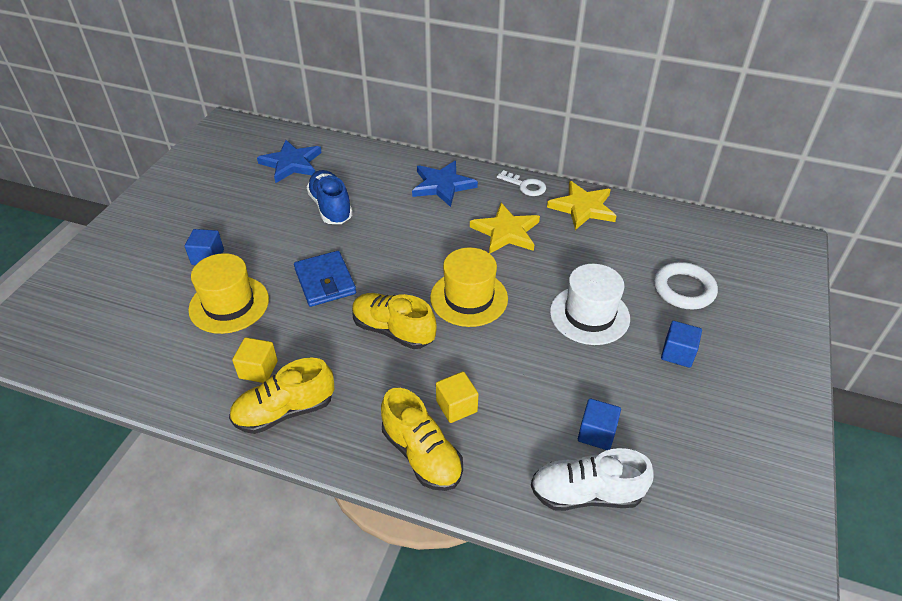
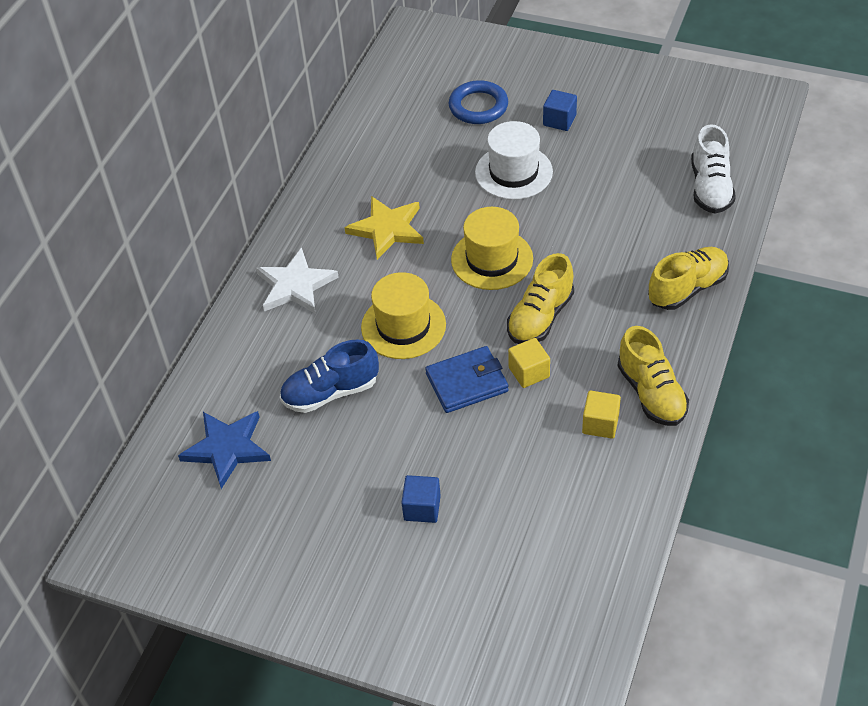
camera: 85 degrees left, 5 degrees up
(229, 304) = (505, 468): yellow hat -> yellow hat (403, 326)
(442, 185) = (295, 285): blue star -> white star
(456, 406) = (632, 266): yellow cube -> yellow cube (529, 372)
(525, 186) = (304, 211): white key -> none
(582, 208) = (349, 166): yellow star -> none
(596, 433) = (651, 178): blue cube -> none
(684, 289) = (478, 106): white ring -> blue ring

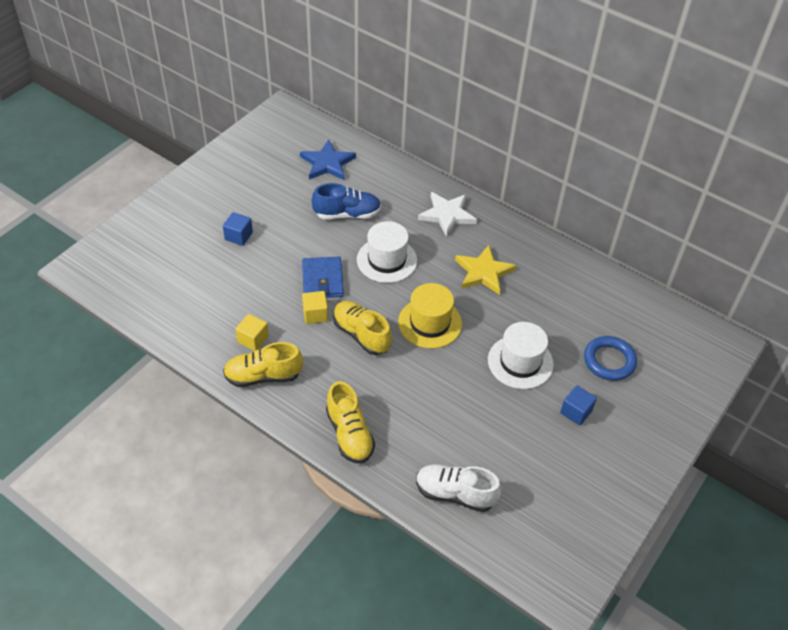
camera: 100 degrees right, 0 degrees up
(330, 392) = (347, 214): blue shoe -> blue shoe turned 90 degrees clockwise
(403, 326) = (387, 260): yellow hat -> white hat

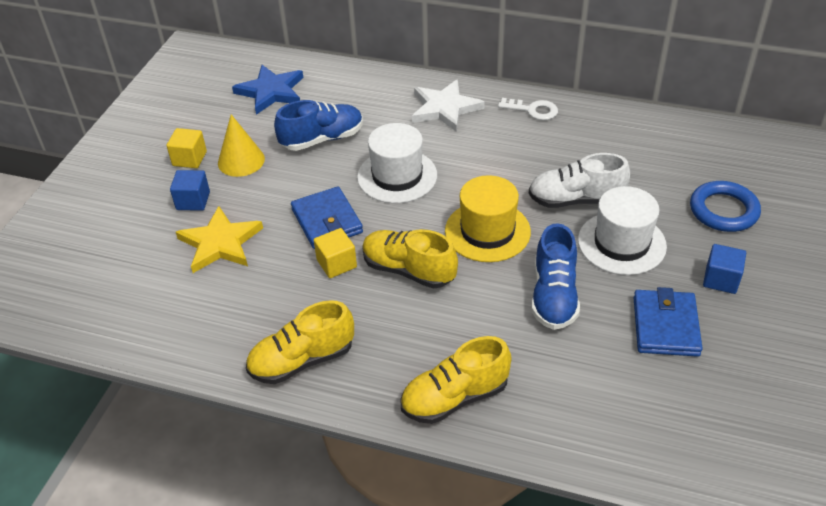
camera: 15 degrees left, 5 degrees down
(253, 339) = (267, 318): yellow cube -> yellow cube (189, 159)
(283, 214) = (241, 161): none -> yellow cone
(349, 434) = (454, 398): yellow shoe -> yellow shoe turned 105 degrees clockwise
(451, 385) = (554, 296): none -> blue shoe
(455, 494) = (632, 428): white shoe -> white shoe (575, 200)
(483, 272) = (521, 157): yellow star -> yellow star (220, 243)
(512, 236) = (533, 110): none -> white key
(517, 432) = (665, 326): none -> blue wallet

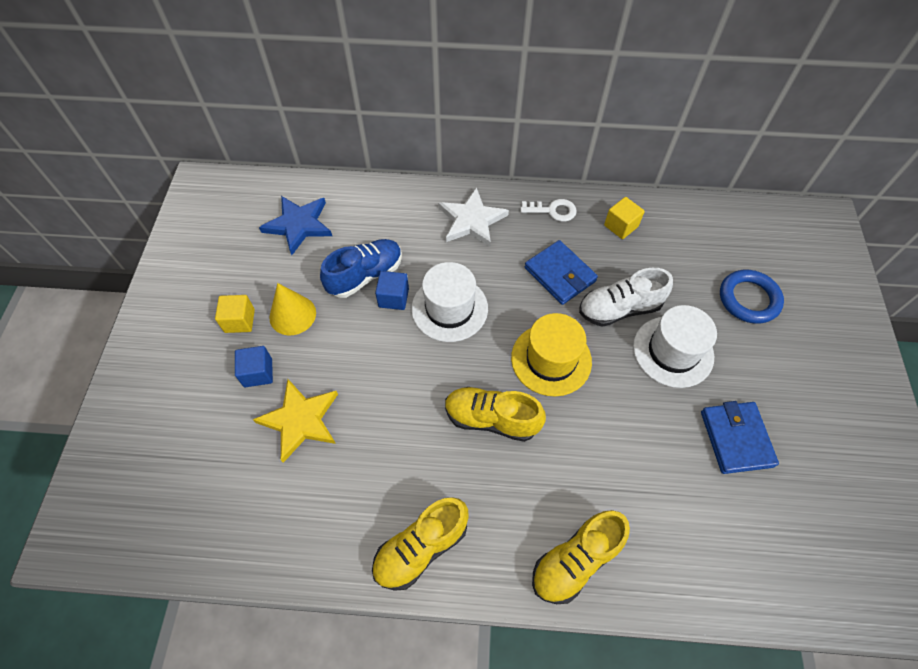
camera: 15 degrees left, 15 degrees up
(327, 221) = (398, 374): blue wallet -> blue wallet (560, 274)
(336, 263) = (421, 424): yellow cube -> yellow cube (621, 226)
(554, 296) = (631, 423): blue shoe -> none
(721, 279) = (767, 377): blue cube -> blue cube (393, 298)

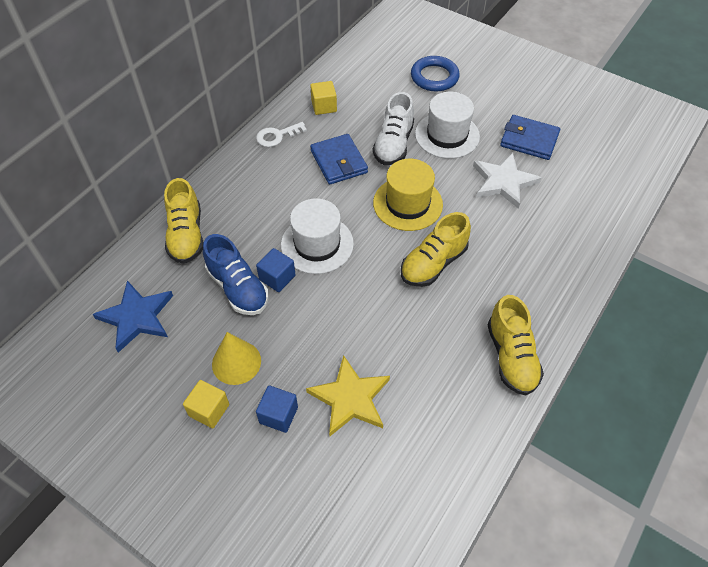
camera: 60 degrees left, 5 degrees down
(365, 275) = (238, 288): blue shoe -> blue shoe turned 150 degrees clockwise
(471, 220) = (242, 190): white star -> white star (503, 182)
(553, 211) = (277, 136): white key -> white key turned 150 degrees counterclockwise
(560, 274) = (339, 162): blue wallet -> blue wallet turned 75 degrees clockwise
(575, 561) = (567, 267): yellow shoe -> yellow shoe (186, 235)

